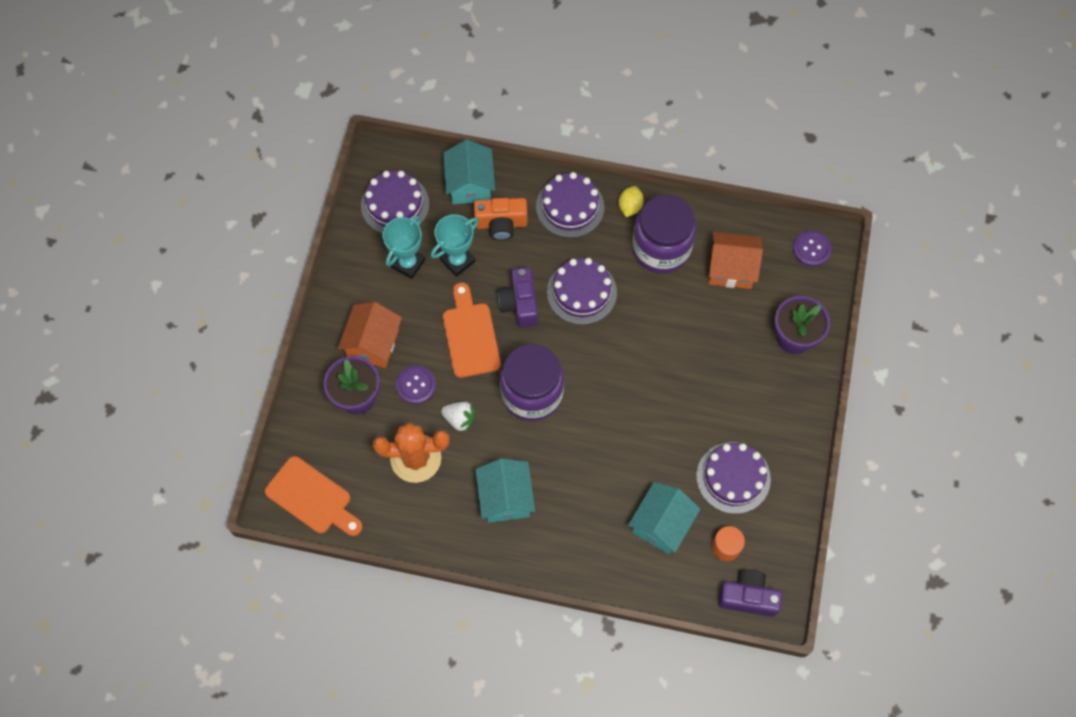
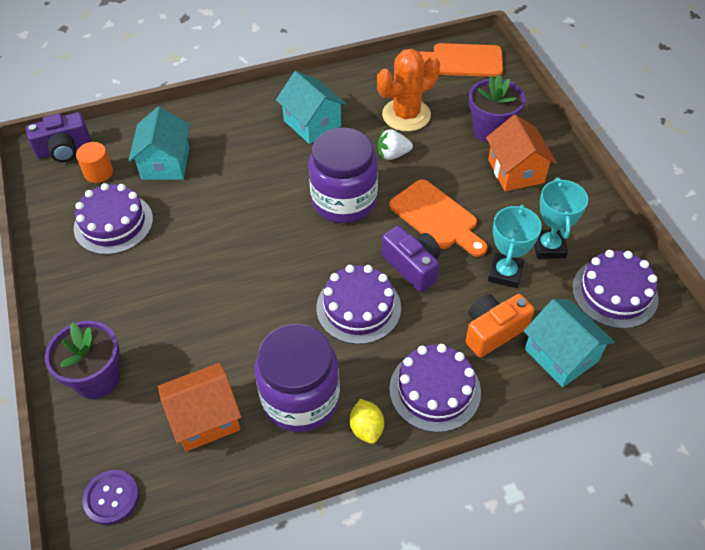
camera: 150 degrees right, 15 degrees down
(416, 385) = (451, 160): purple button -> none

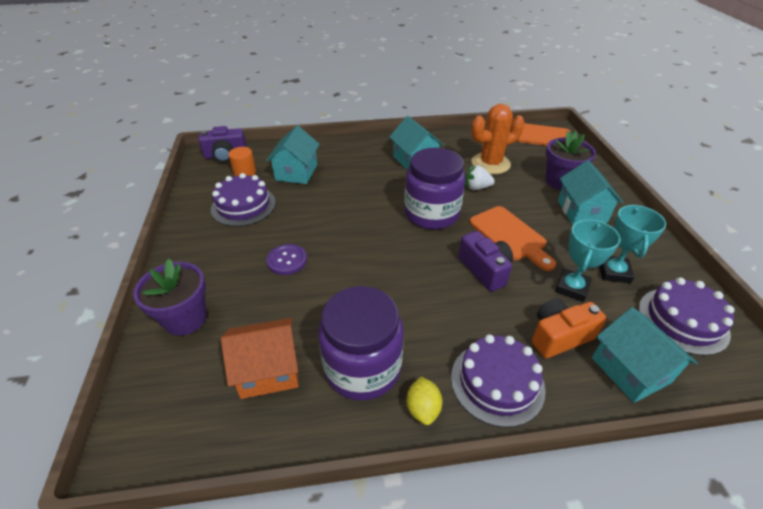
camera: 10 degrees right, 10 degrees down
(111, 498) = (155, 432): purple button -> purple button (287, 260)
(358, 307) = (431, 296): purple cake -> none
(516, 171) = (582, 211): orange house -> turquoise house

